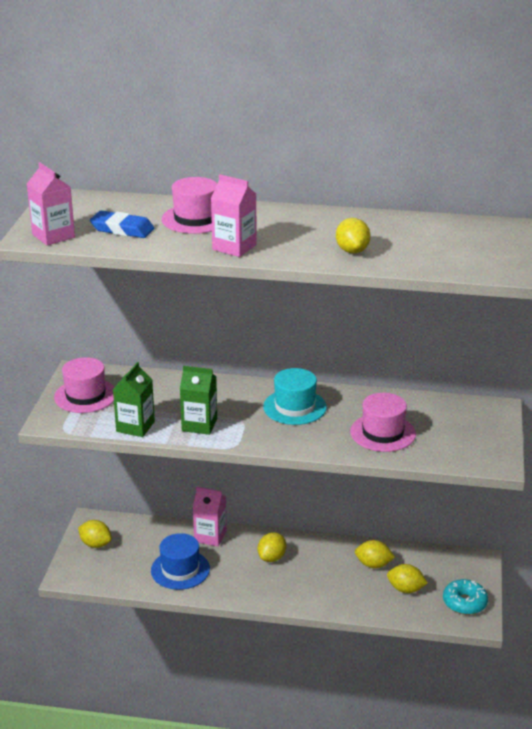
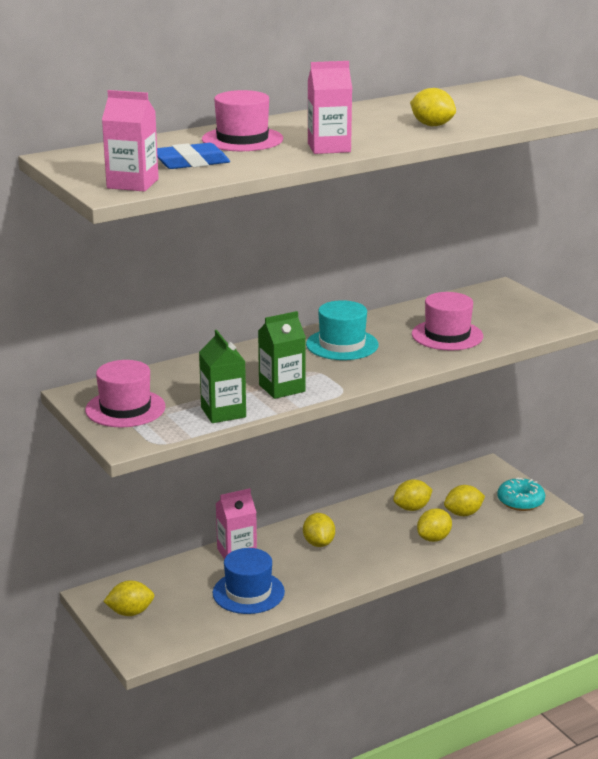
camera: 40 degrees left, 5 degrees down
(356, 597) = (434, 538): none -> yellow lemon

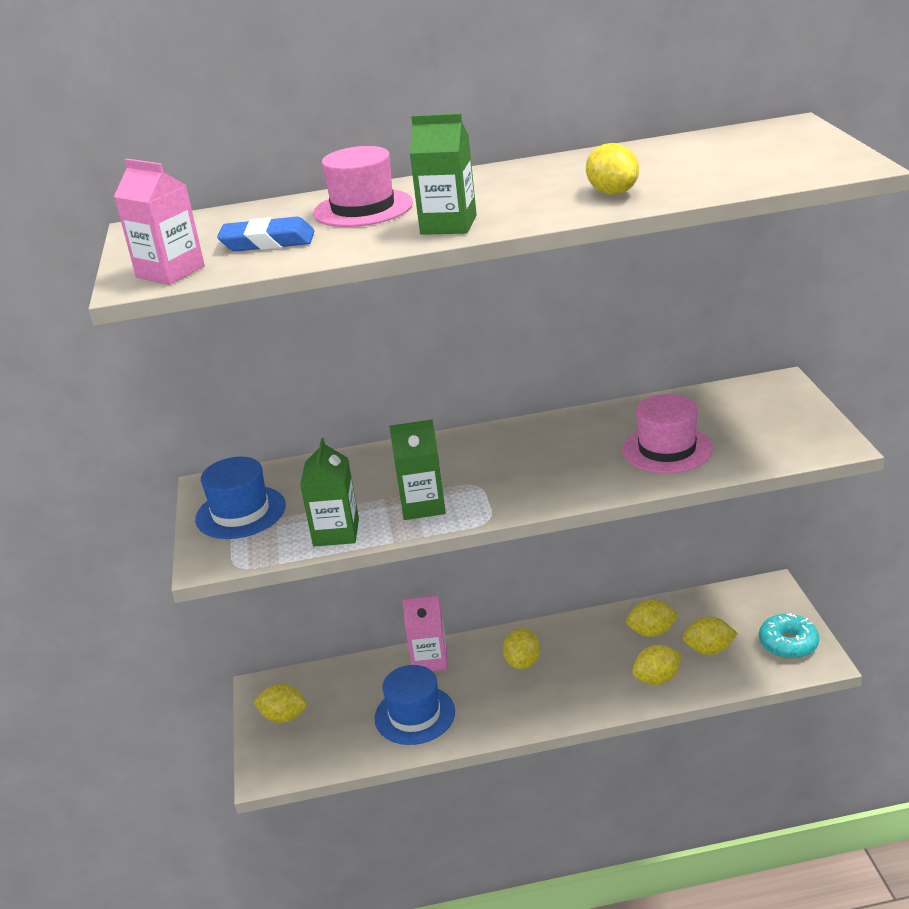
camera: 25 degrees right, 5 degrees up
(125, 408) = (240, 512): pink hat -> blue hat
(329, 147) = (448, 225): pink carton -> green carton
(342, 344) = (532, 449): turquoise hat -> none

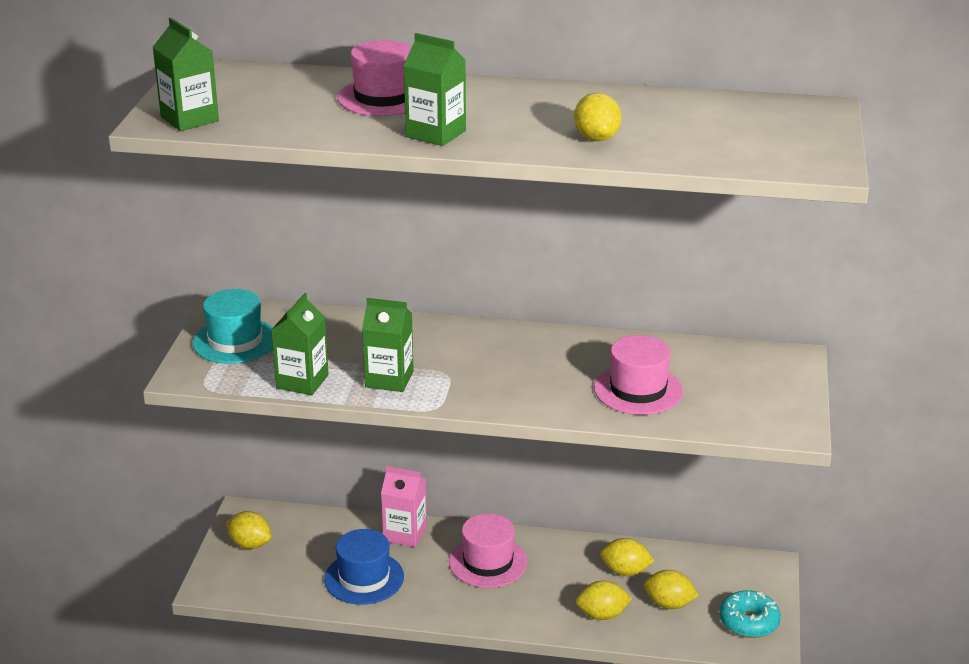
camera: 15 degrees right, 0 degrees up
(170, 272) = (189, 119): pink carton -> green carton
(240, 512) = (235, 341): blue hat -> turquoise hat
(268, 242) = (283, 110): blue eraser -> none
(523, 662) = (488, 562): yellow lemon -> pink hat

